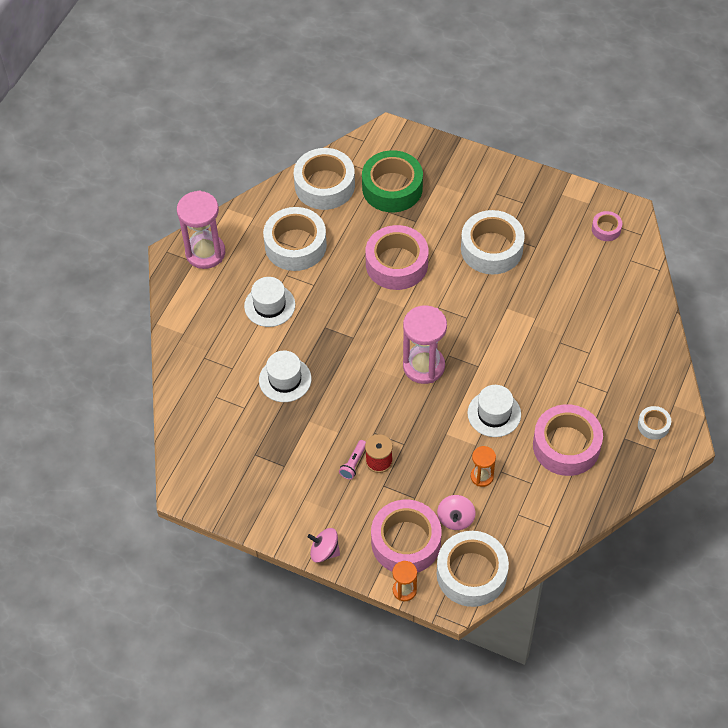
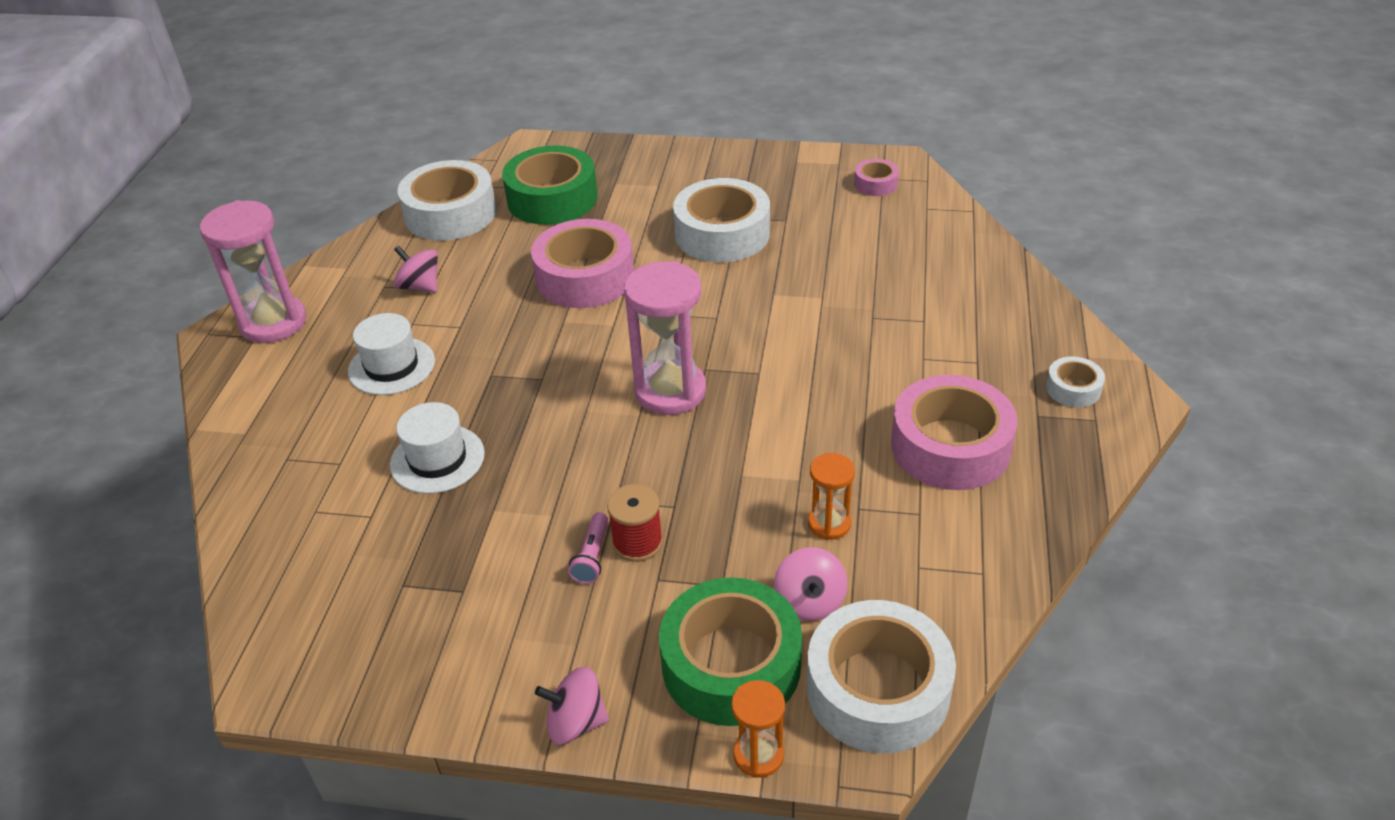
camera: 15 degrees left, 15 degrees down
(295, 245) = (420, 286): white tape -> pink spinning top
(406, 542) = (731, 664): pink tape -> green tape
(494, 414) = (811, 429): white hat -> none

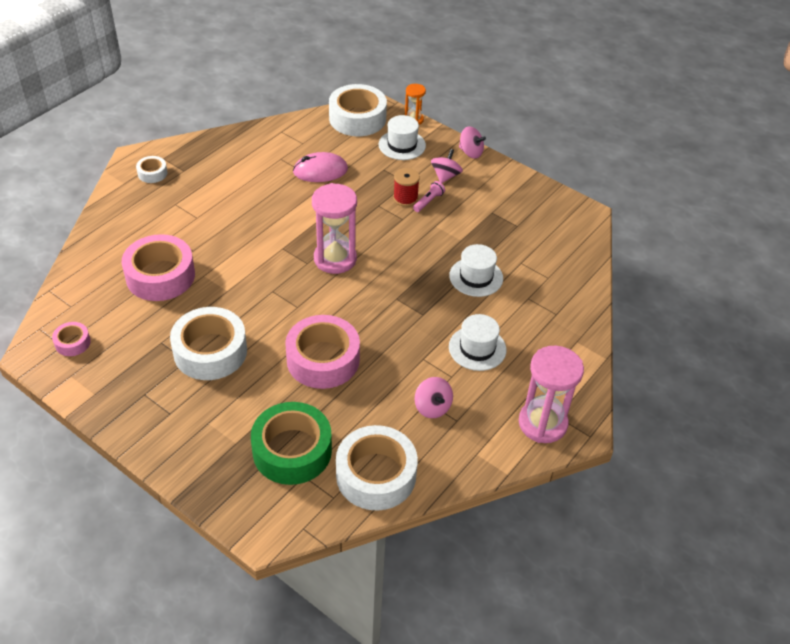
camera: 155 degrees left, 5 degrees up
(731, 664) = (402, 145): green tape -> white hat
(810, 602) = (355, 150): pink spinning top -> pink spinning top (445, 176)
(829, 524) = (320, 171): orange hourglass -> pink mouse
(950, 446) = (236, 175): pink tape -> pink tape (160, 276)

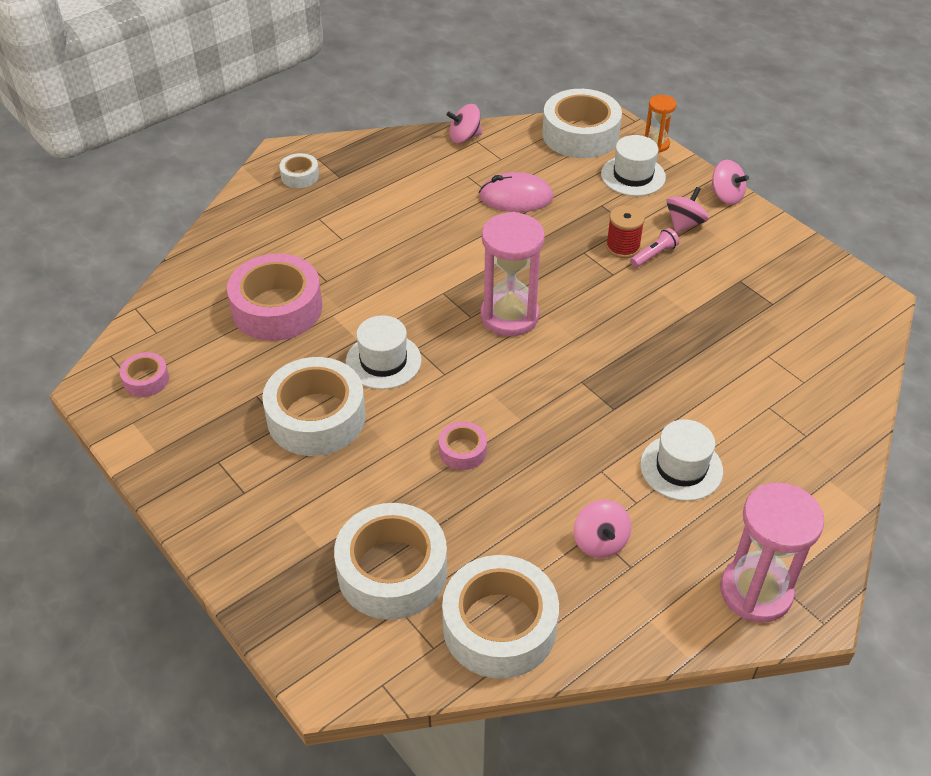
camera: 15 degrees right, 0 degrees up
(272, 130) = (464, 137): none -> pink spinning top
(292, 450) = (392, 571): green tape -> white tape
(323, 359) = (462, 451): pink tape -> pink tape, size x0.47
(476, 277) = (699, 367): white hat -> white hat (383, 361)

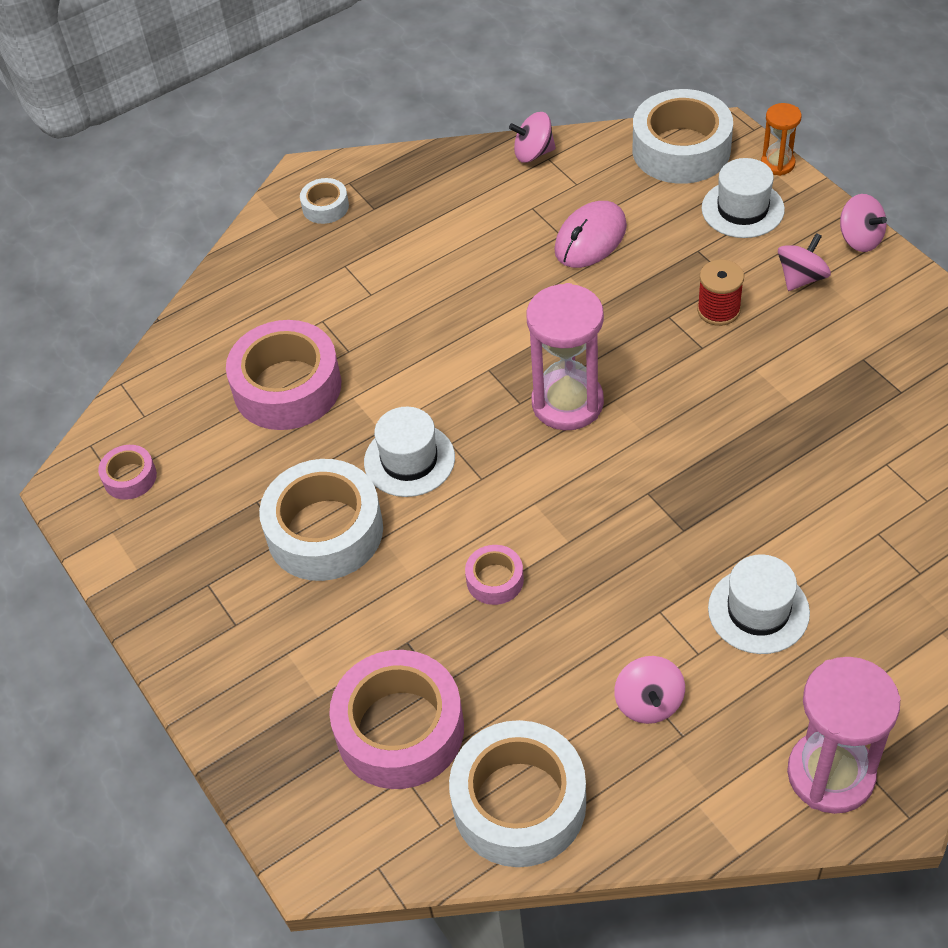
camera: 10 degrees right, 5 degrees up
(392, 571) = (400, 729): white tape -> pink tape
(516, 197) = (590, 238): pink mouse -> pink mouse turned 60 degrees counterclockwise
(654, 255) = (757, 321): pink flashlight -> none

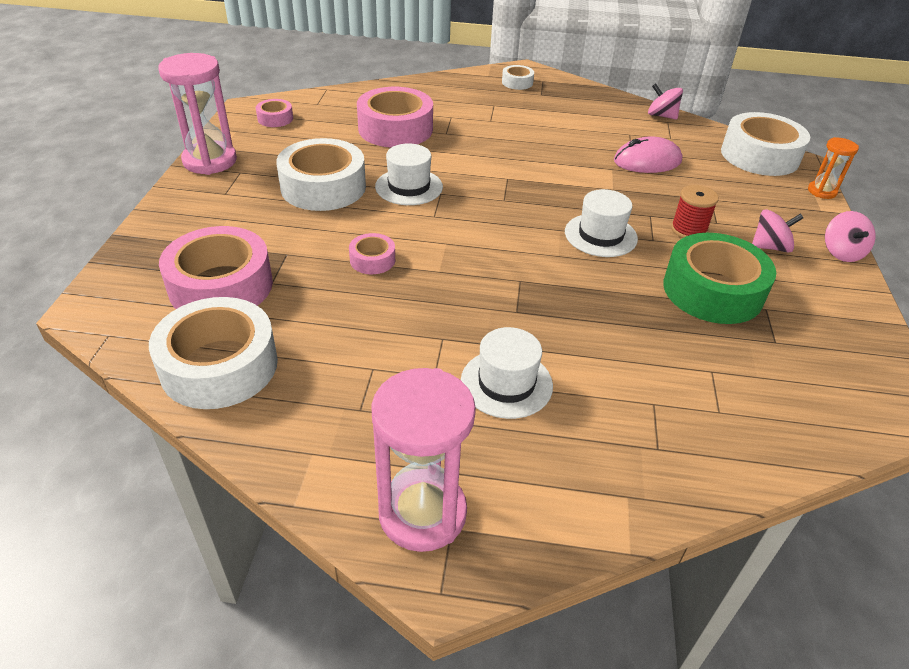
camera: 35 degrees right, 10 degrees down
(567, 403) = (531, 215): pink hourglass -> pink hourglass (210, 161)
(649, 703) = (366, 377): pink spinning top -> none
(742, 209) = (768, 198): white hat -> white hat (600, 235)
(807, 372) = (712, 291): none -> green tape

